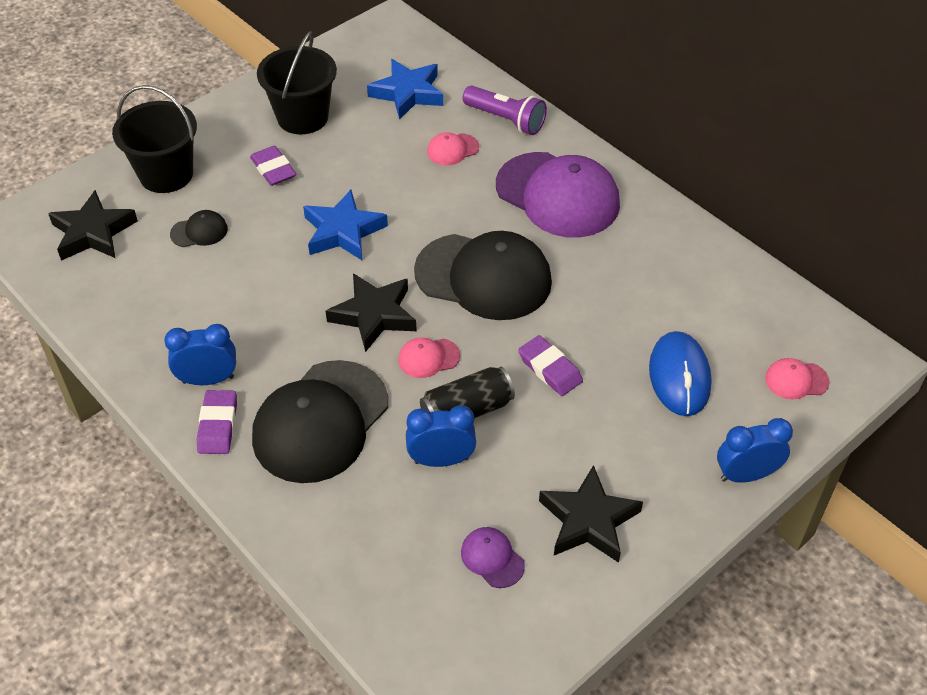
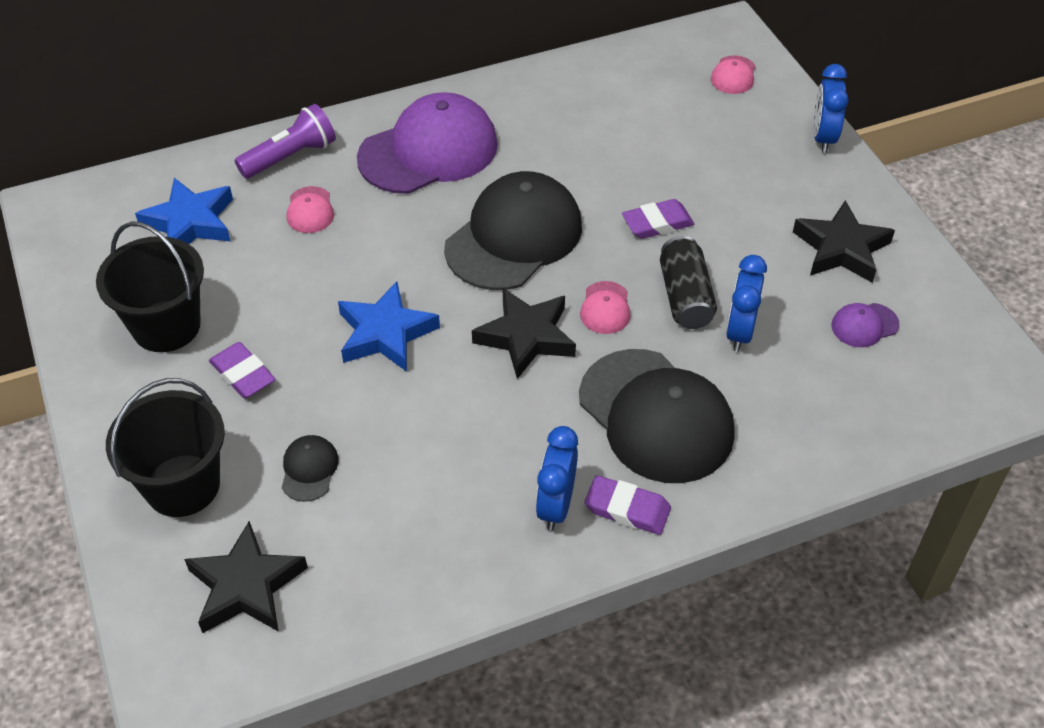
camera: 70 degrees left, 0 degrees up
(273, 169) = (243, 374): purple eraser -> purple eraser turned 60 degrees clockwise
(679, 377) = (701, 142): blue mouse -> none

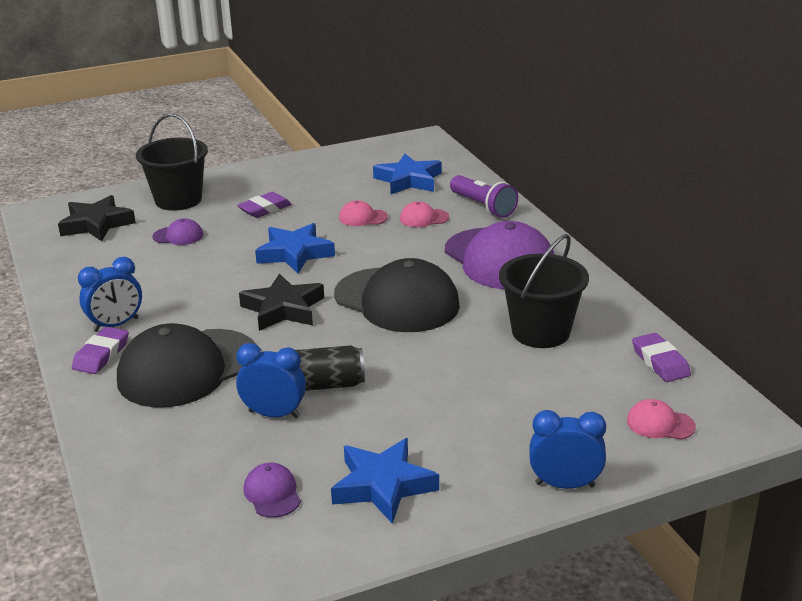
camera: 90 degrees right, 20 degrees down
(166, 326) = (311, 183): black bucket -> black bucket (541, 332)
(309, 469) = (178, 236): black cap -> purple cap
(556, 505) = (116, 325): blue clock -> blue clock turned 135 degrees clockwise
(605, 308) = (311, 344): pink cap -> pink cap (363, 217)
(657, 223) = (416, 371): purple eraser -> purple eraser (660, 362)
(841, 248) = (383, 486): black star -> blue star

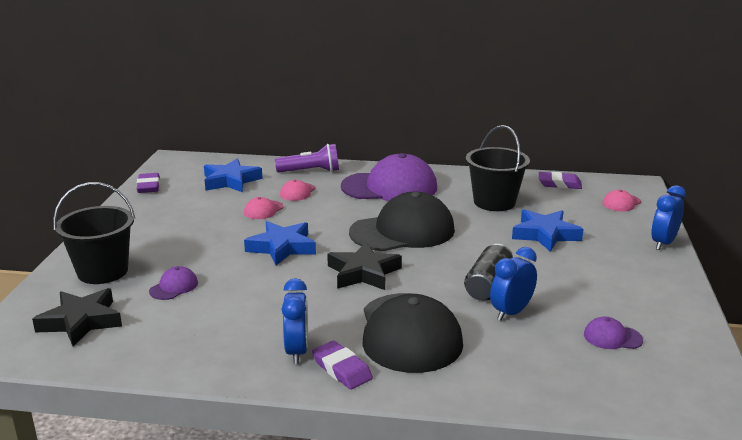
camera: 60 degrees left, 5 degrees down
(265, 209) = (187, 240): purple eraser -> purple eraser (148, 186)
(383, 486) = (629, 296): blue star -> blue star (545, 234)

